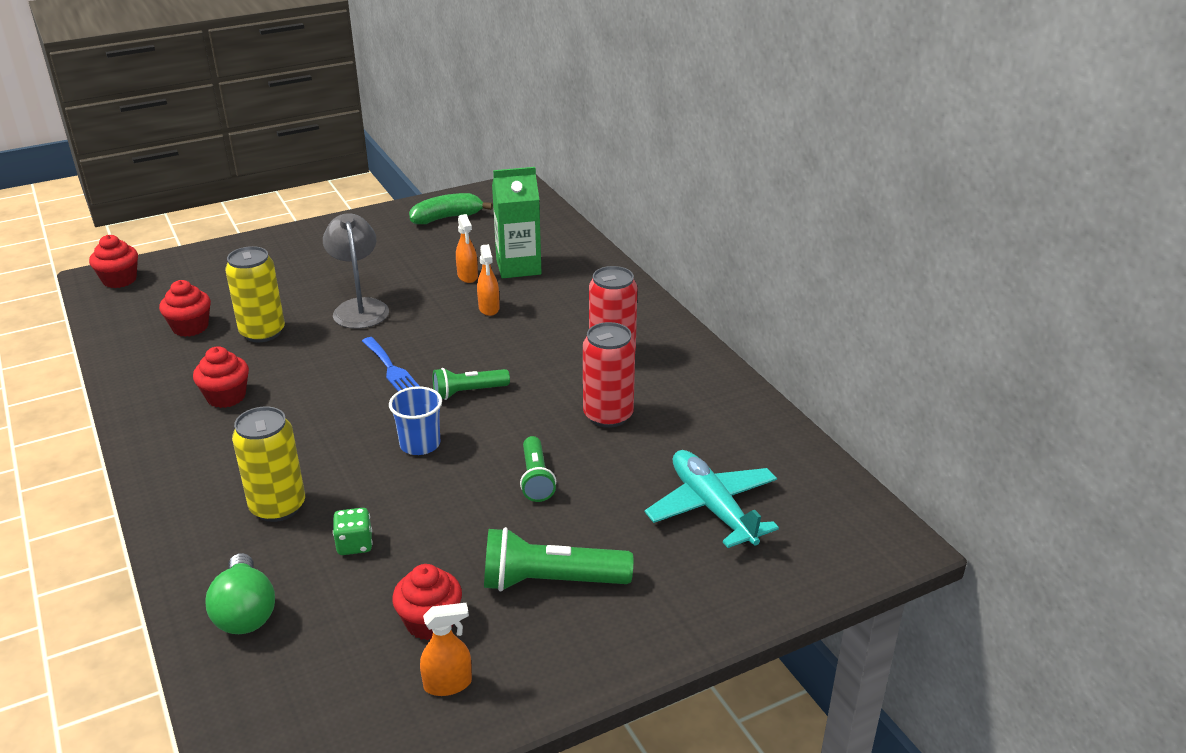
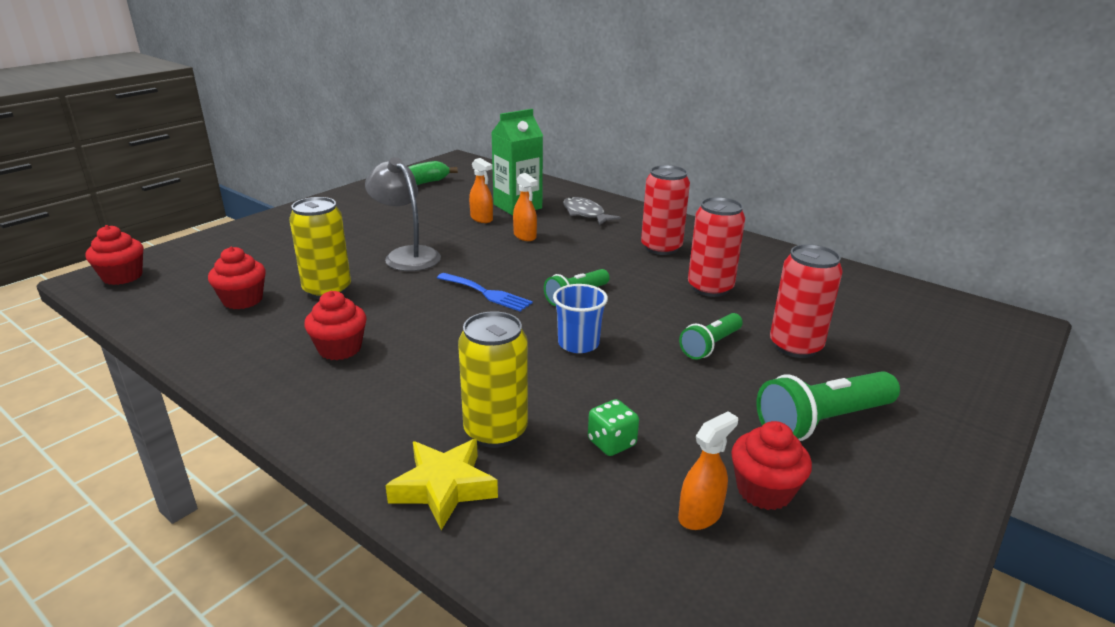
camera: 25 degrees left, 5 degrees down
(202, 541) = (444, 487): none -> yellow star
(245, 612) = (567, 545): green light bulb -> none
(448, 684) = (850, 543): orange spray bottle -> orange spray bottle (700, 515)
(536, 479) = (710, 345): green flashlight -> green flashlight turned 75 degrees clockwise
(578, 291) = (585, 214): none -> grey fish
(616, 502) = (795, 346): none -> red can
(712, 507) = (869, 331): turquoise plane -> none

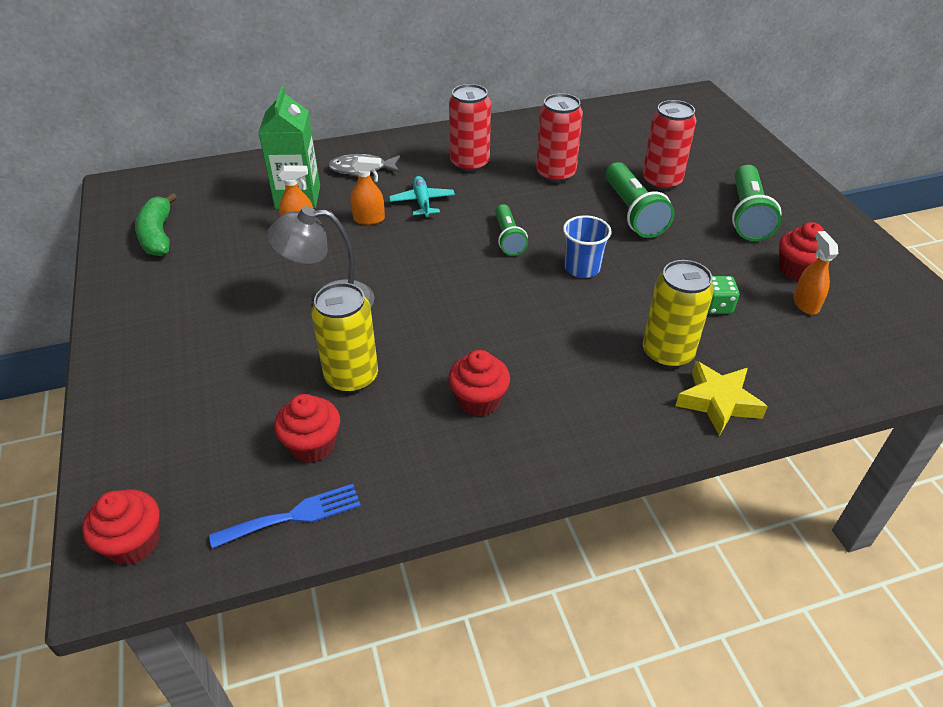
camera: 55 degrees left, 15 degrees up
(486, 293) = (458, 282): blue fork -> blue fork (294, 516)
(576, 247) = (422, 202): none -> turquoise plane
(710, 345) = (633, 213): green flashlight -> green flashlight, size x1.58

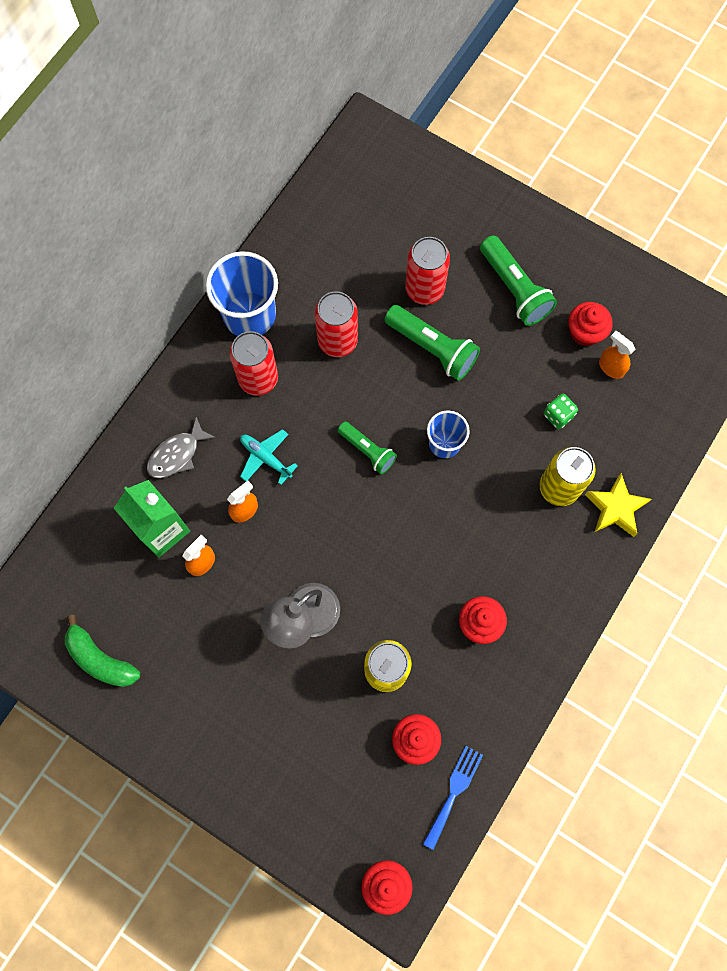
camera: 40 degrees left, 30 degrees up
(503, 134) = (249, 315): none -> blue cup

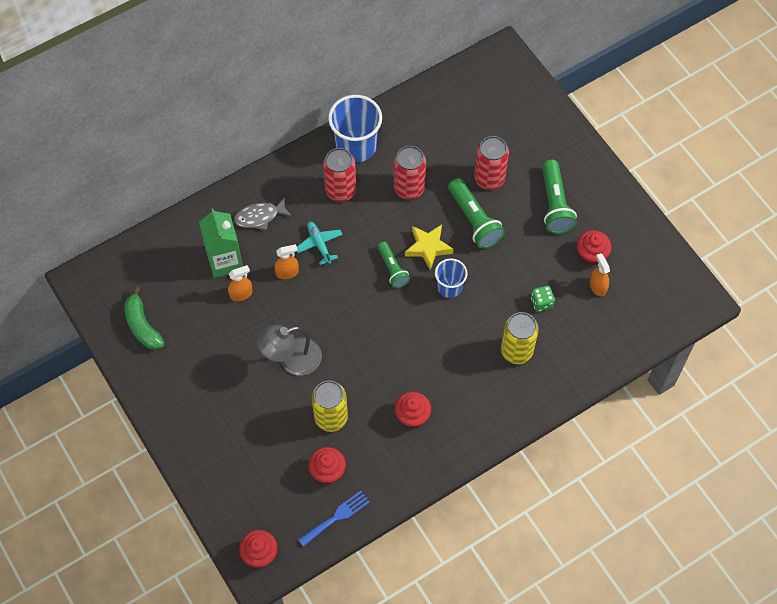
camera: 25 degrees right, 10 degrees down
(615, 508) = (550, 382): yellow star -> yellow star (428, 248)

